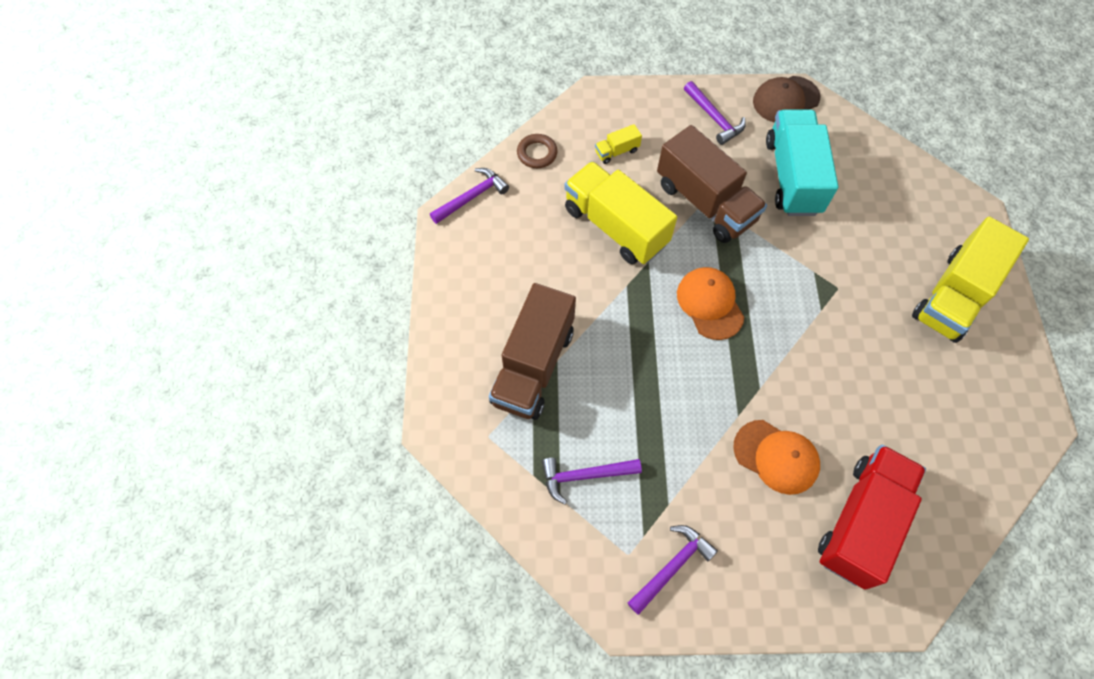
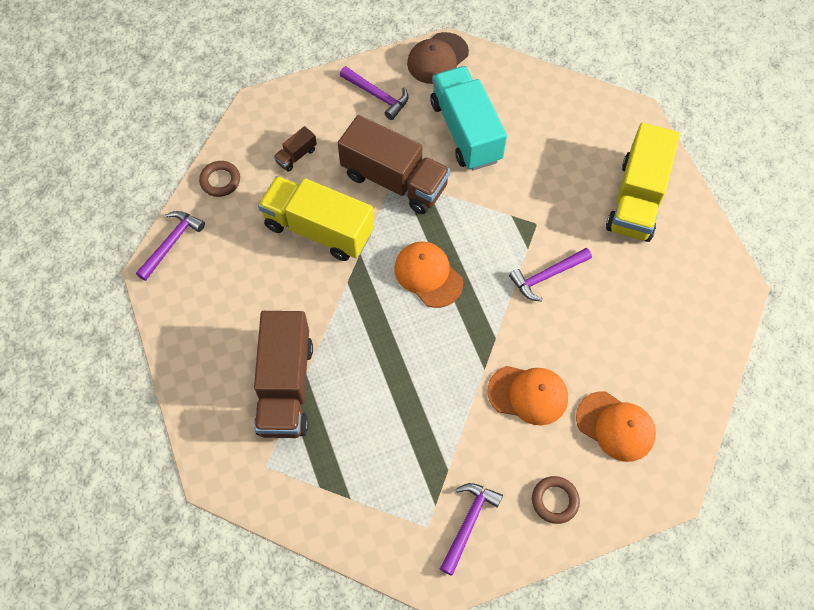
camera: 20 degrees left, 0 degrees up
(585, 476) = (366, 471): purple hammer -> purple hammer (547, 276)
(617, 151) = (296, 156): yellow truck -> brown truck
(771, 576) = (555, 501): none -> brown ring
(861, 522) = (615, 426): red truck -> orange cap

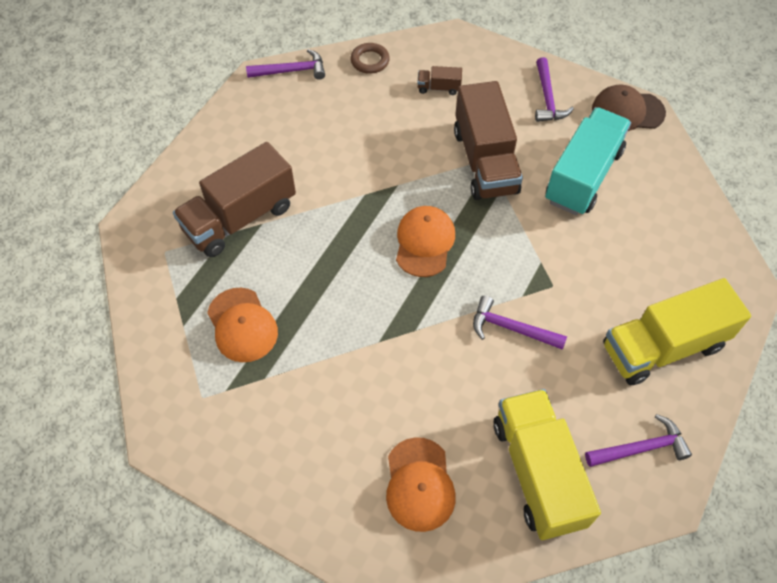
camera: 50 degrees right, 5 degrees down
(318, 229) = (391, 145): yellow truck -> yellow truck (537, 472)
(468, 523) = (229, 426): purple hammer -> purple hammer (640, 448)
(528, 394) = (385, 391): orange cap -> orange cap (242, 325)
(555, 501) = (305, 481): brown ring -> none

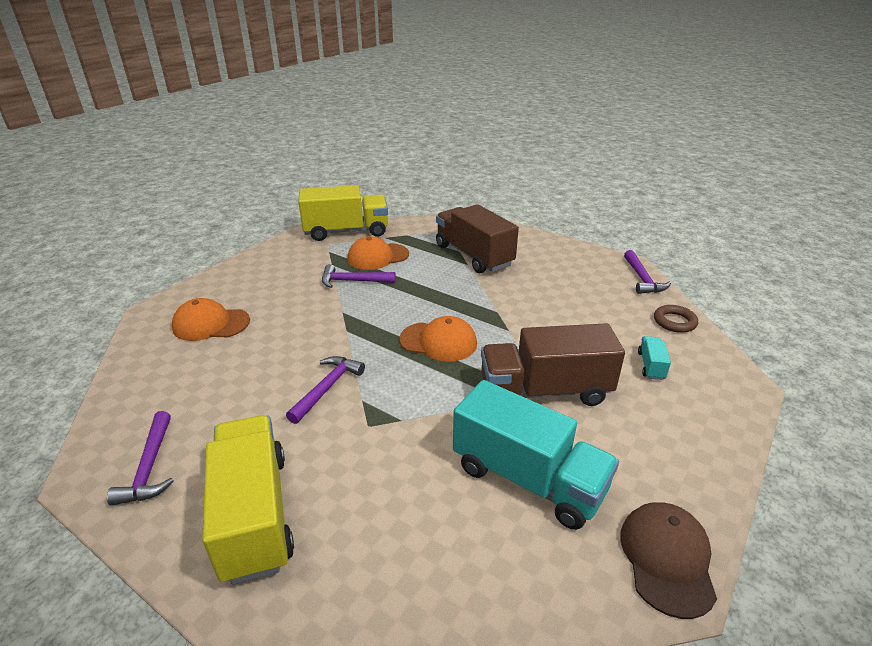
camera: 95 degrees right, 25 degrees down
(438, 88) = (651, 366): brown truck -> turquoise truck
(537, 472) = (176, 388): yellow truck -> yellow truck (346, 231)
(547, 98) = (665, 461): purple hammer -> purple hammer (353, 281)

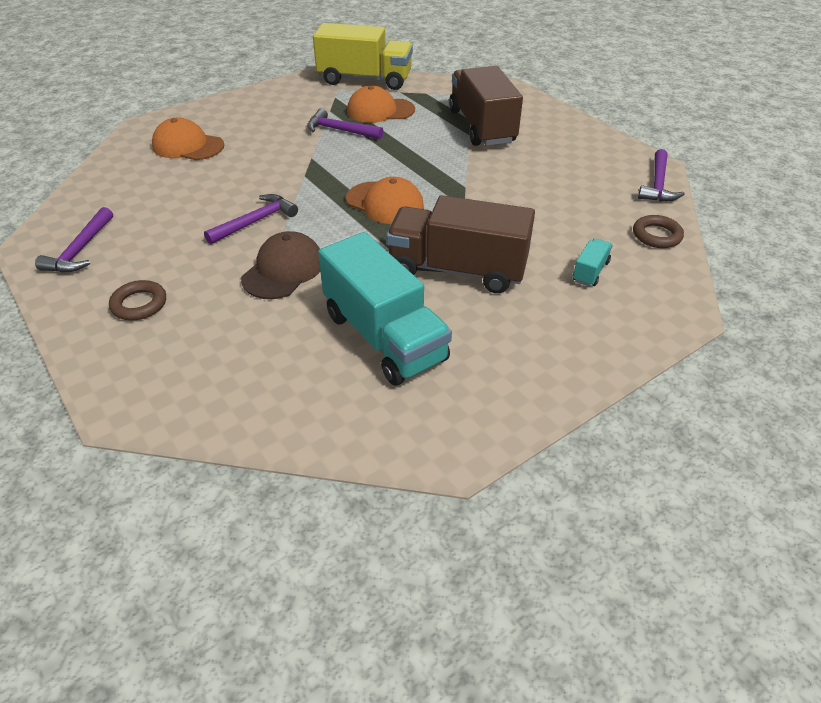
camera: 20 degrees right, 10 degrees up
(254, 514) = (139, 304): yellow truck -> brown ring
(667, 559) = (463, 431): brown cap -> brown cap (283, 270)

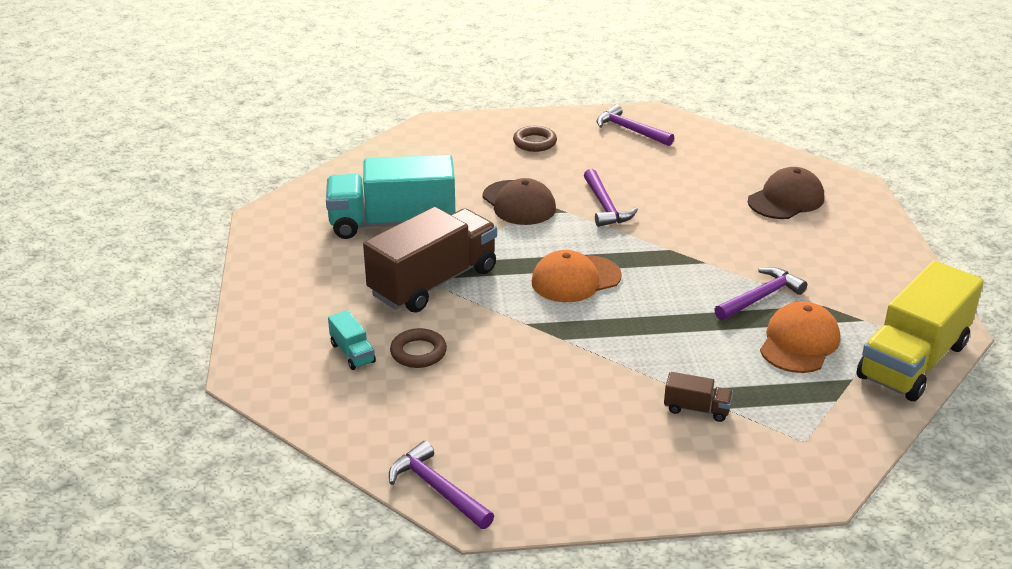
camera: 120 degrees right, 10 degrees down
(188, 146) = (786, 199): orange cap -> brown cap
(482, 126) = (696, 409): brown truck -> brown truck, size x0.42
(656, 235) = (354, 427): brown ring -> brown ring (418, 352)

